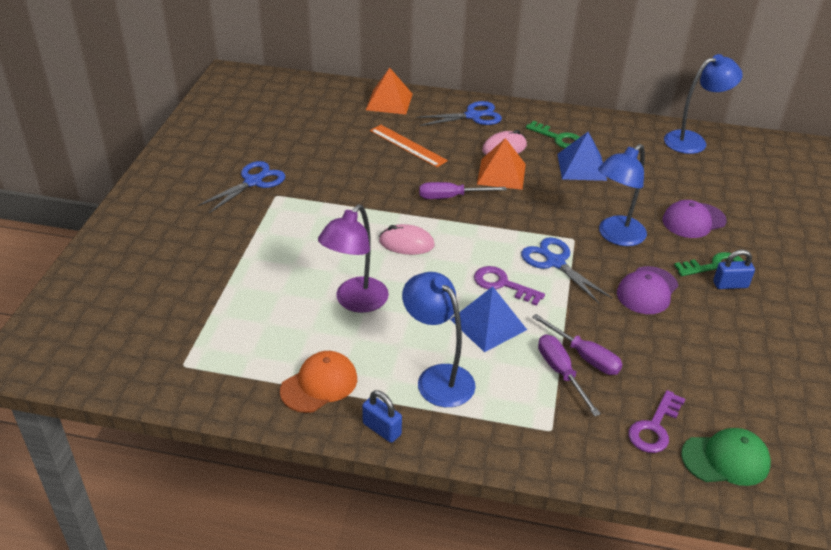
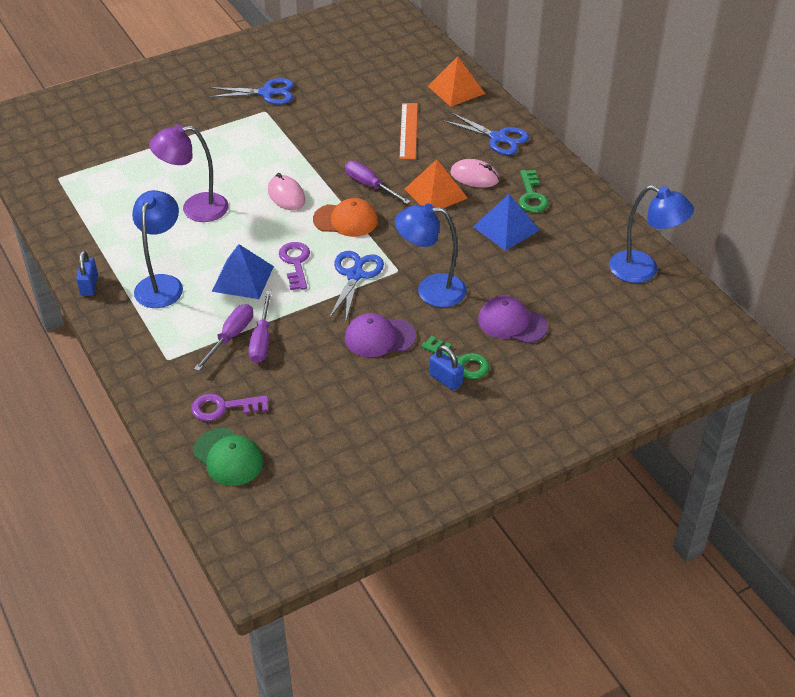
camera: 50 degrees right, 5 degrees up
(319, 384) = (100, 239): orange cap -> orange cap (346, 220)

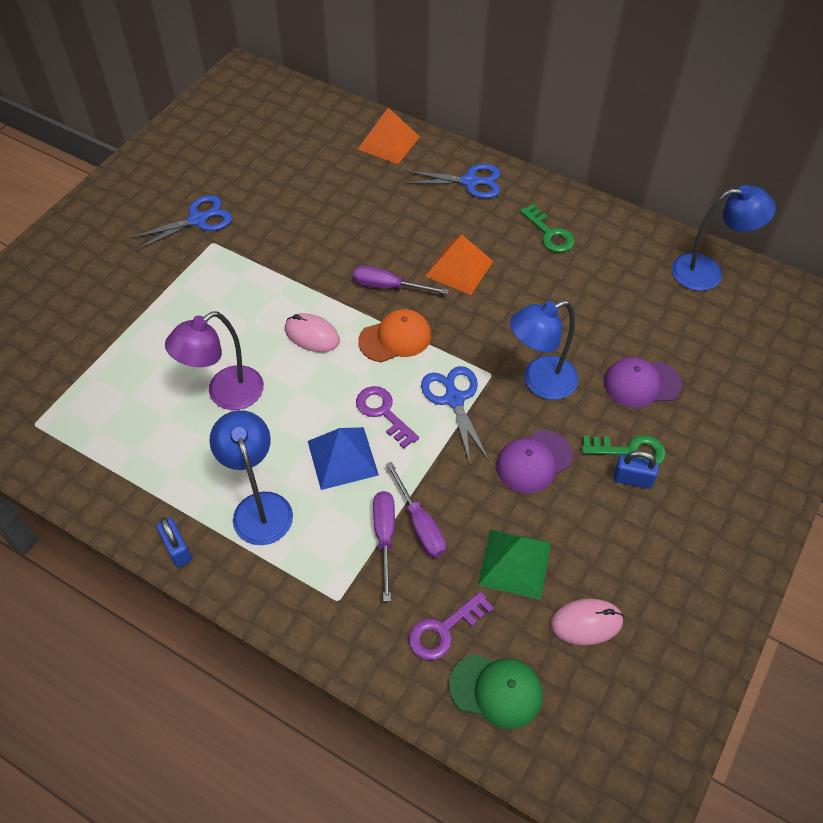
camera: 30 degrees left, 10 degrees up
(308, 391) = (514, 563): none -> green pyramid
(408, 131) = (378, 207): orange ruler -> none
(474, 176) = (481, 234): pink mouse -> pink mouse (586, 623)
(506, 228) = (554, 279): blue pyramid -> none

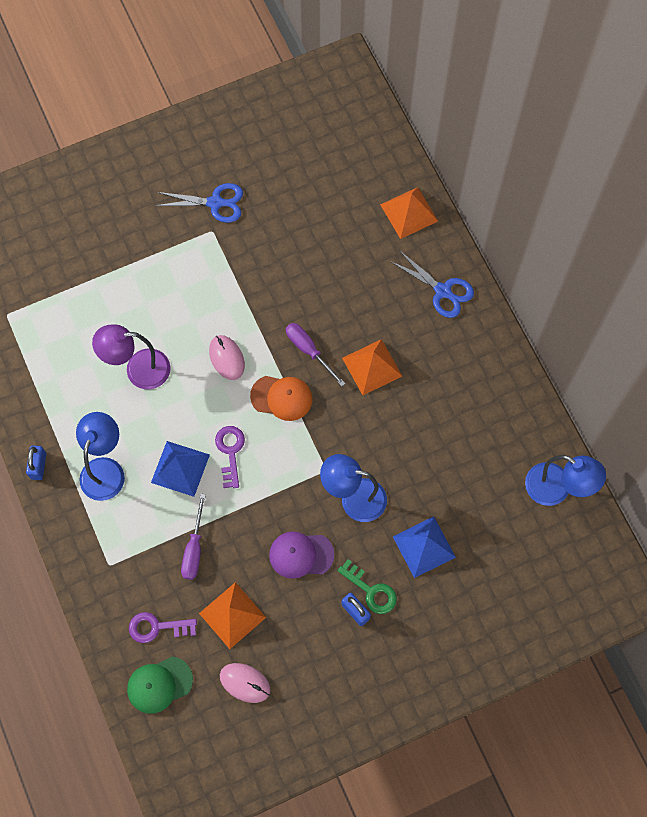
camera: 35 degrees right, 15 degrees up
(384, 537) = (166, 542): purple screwdriver -> none
(454, 398) = (285, 472): blue scissors -> none
(496, 690) = (159, 685): green cap -> green cap turned 105 degrees clockwise
(514, 563) = (232, 615): green pyramid -> orange pyramid
(549, 233) = (465, 378): green key -> none
(641, 383) = (424, 546): purple cap -> blue pyramid

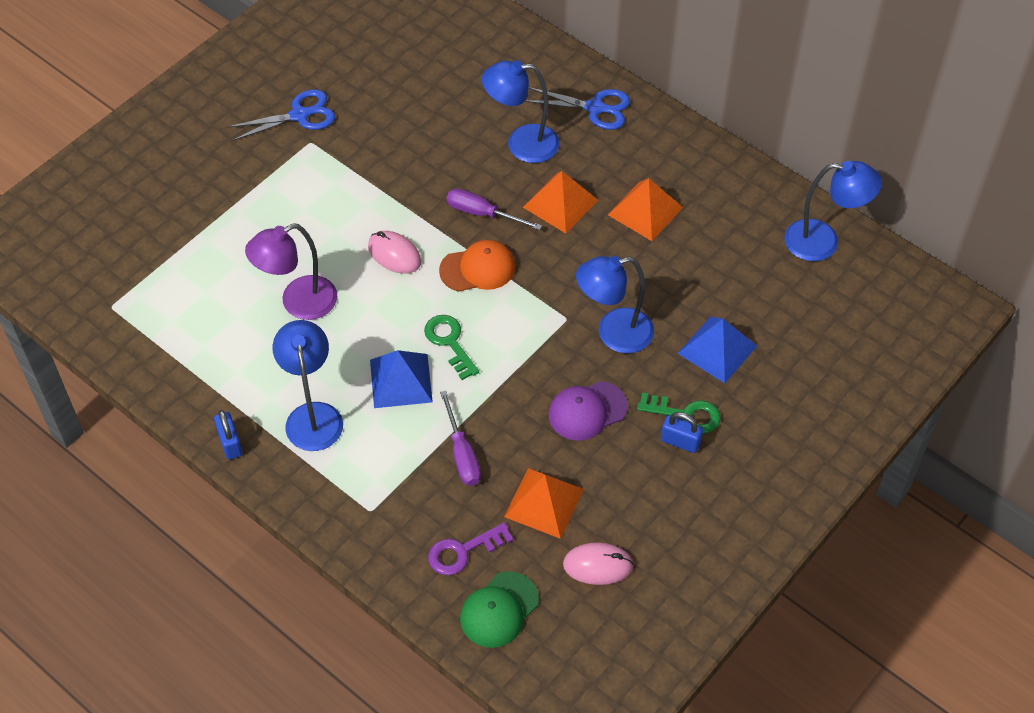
camera: 25 degrees left, 15 degrees down
(230, 452) = (449, 342): purple key -> green key
(369, 300) = (521, 144): none -> blue lamp
(409, 212) = (517, 51): orange pyramid -> orange pyramid (645, 211)

